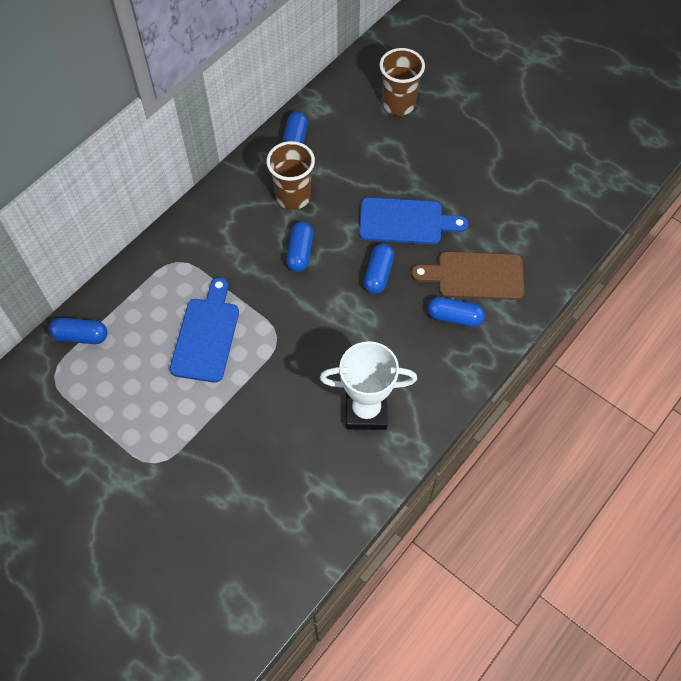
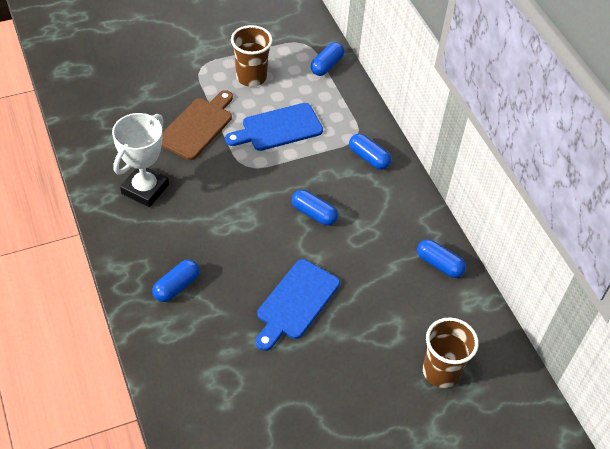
camera: 115 degrees right, 10 degrees down
(206, 335) = (278, 128): blue cutting board -> blue cutting board turned 120 degrees clockwise
(293, 197) = (375, 235): brown cup -> brown cup (251, 77)
(378, 274) = (256, 255): blue capsule -> blue capsule (368, 158)
(475, 276) = (204, 324): brown cutting board -> brown cutting board (198, 126)

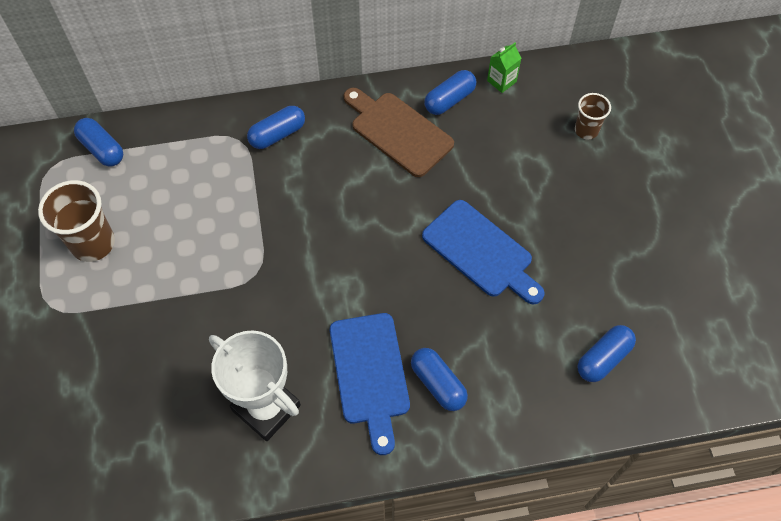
camera: 75 degrees left, 10 degrees up
(198, 126) = (167, 325): brown cutting board -> brown cutting board (398, 131)
(278, 128) = (199, 225): blue cutting board -> blue cutting board (370, 374)
(314, 214) = (352, 209): blue capsule -> blue capsule (603, 358)
(441, 372) = (586, 130): brown cup -> brown cup, size x0.59
(473, 300) = (501, 81): none -> green carton

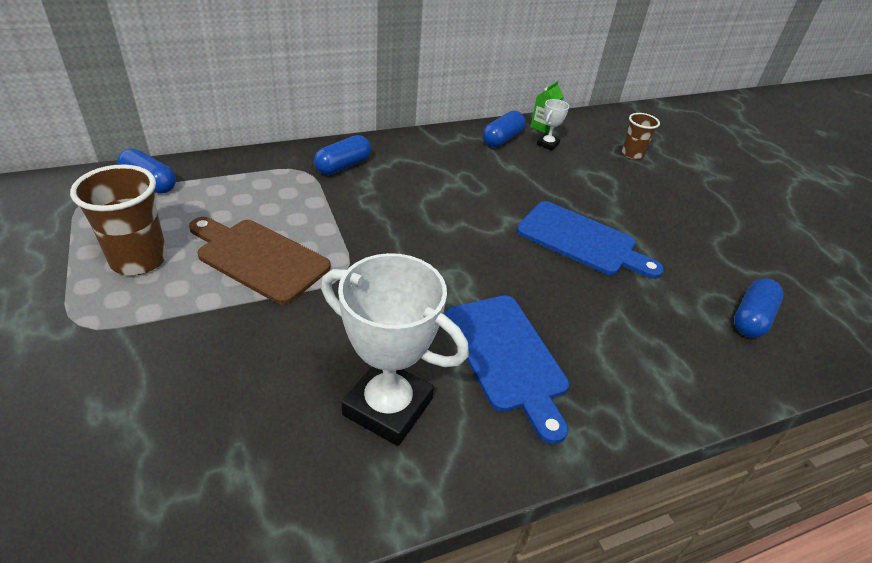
camera: 15 degrees left, 20 degrees down
(398, 131) = (463, 160): brown cutting board -> brown cutting board (259, 258)
(438, 384) = (590, 359): blue capsule -> none
(496, 110) = (547, 144): none -> white trophy

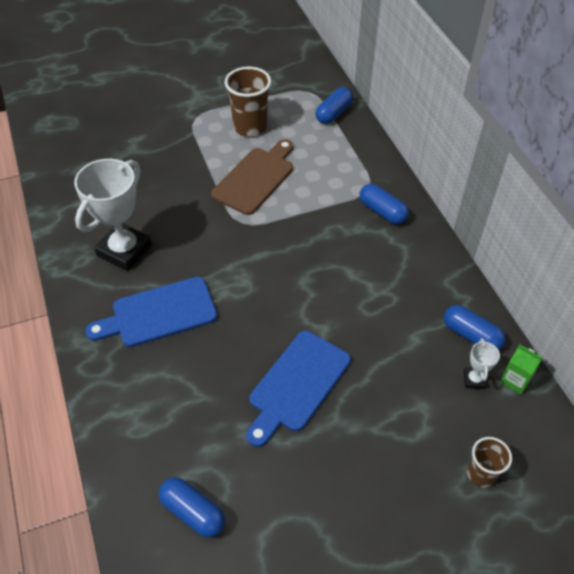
camera: 95 degrees right, 10 degrees up
(547, 144) = (474, 380): white trophy -> white trophy turned 60 degrees clockwise

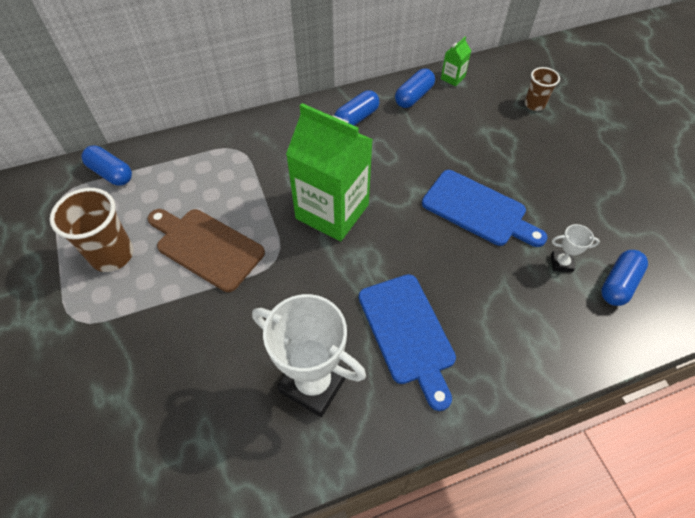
camera: 90 degrees left, 5 degrees up
(294, 260) = (332, 211): none -> green carton
(382, 211) = (271, 141): blue capsule -> blue capsule (356, 118)
(474, 380) = (455, 99): white trophy -> white trophy (561, 263)

